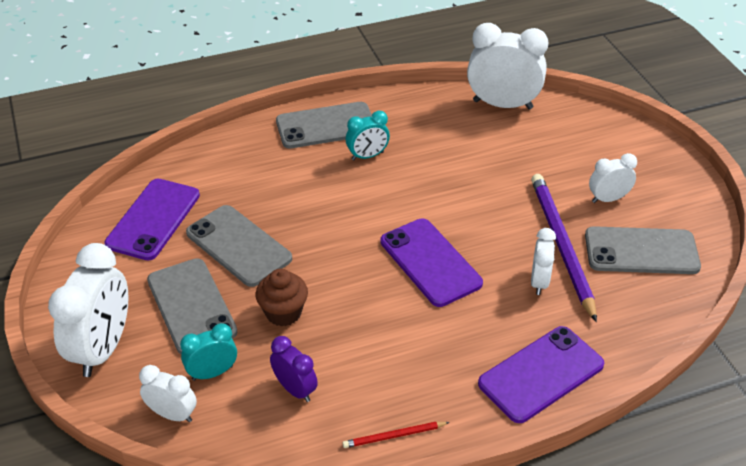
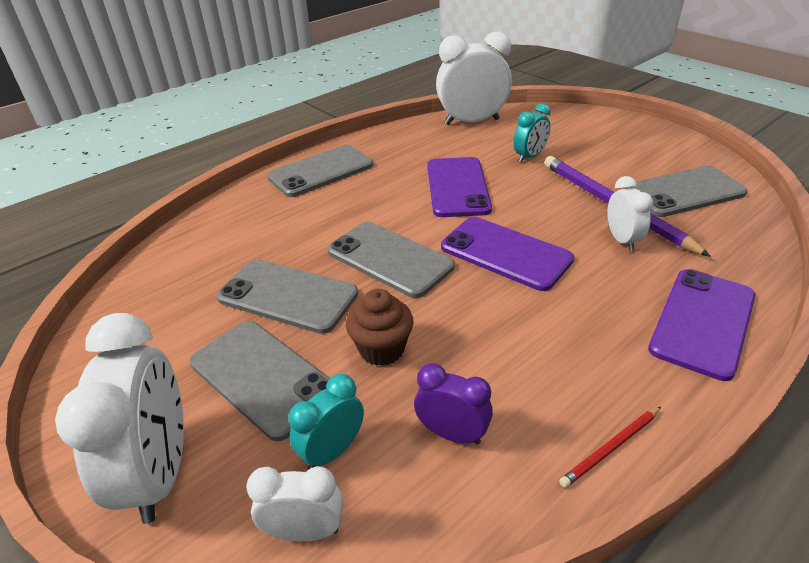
camera: 20 degrees left, 5 degrees down
(153, 219) = (170, 298): purple phone -> purple phone (457, 187)
(333, 237) = (389, 259): none -> grey phone
(367, 156) = (378, 184): turquoise clock -> turquoise clock (529, 157)
(608, 199) = (619, 163): white clock -> none

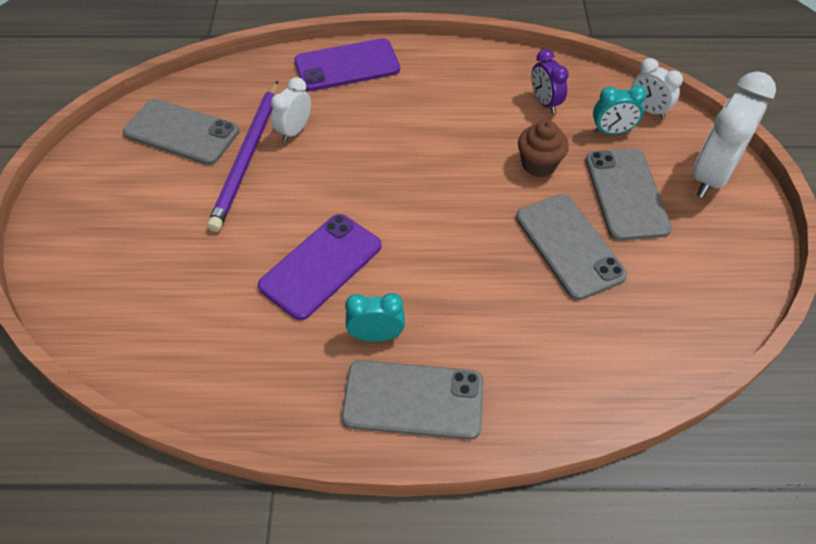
camera: 140 degrees left, 15 degrees up
(389, 259) = (465, 228): grey phone -> none
(472, 122) = (159, 363): white clock -> none
(505, 253) = (381, 174): purple phone -> none
(529, 157) = (206, 256): turquoise clock -> turquoise clock (376, 335)
(611, 448) = (479, 56): red pencil -> none

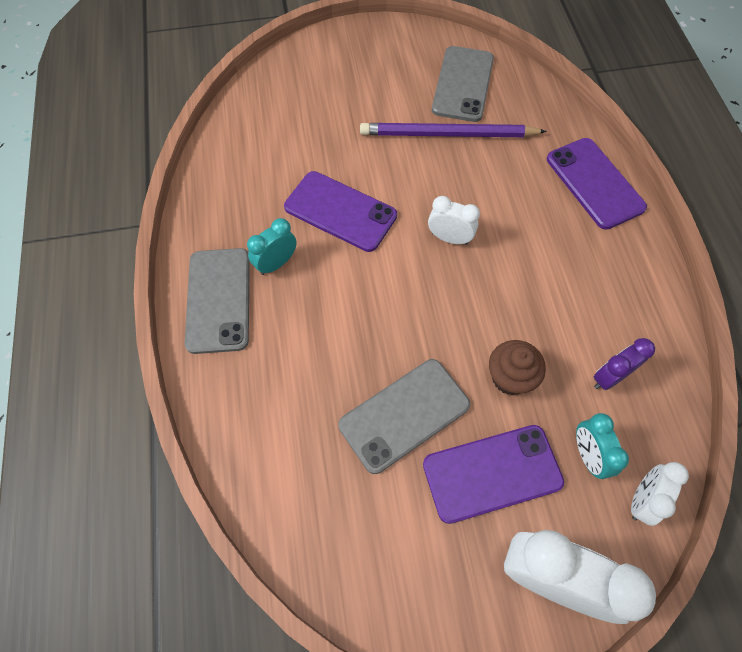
camera: 80 degrees right, 10 degrees up
(294, 131) = (490, 160): white clock -> white clock (449, 238)
(376, 335) = (276, 263): turquoise clock -> turquoise clock turned 120 degrees counterclockwise
(626, 194) = (492, 473): grey phone -> purple phone

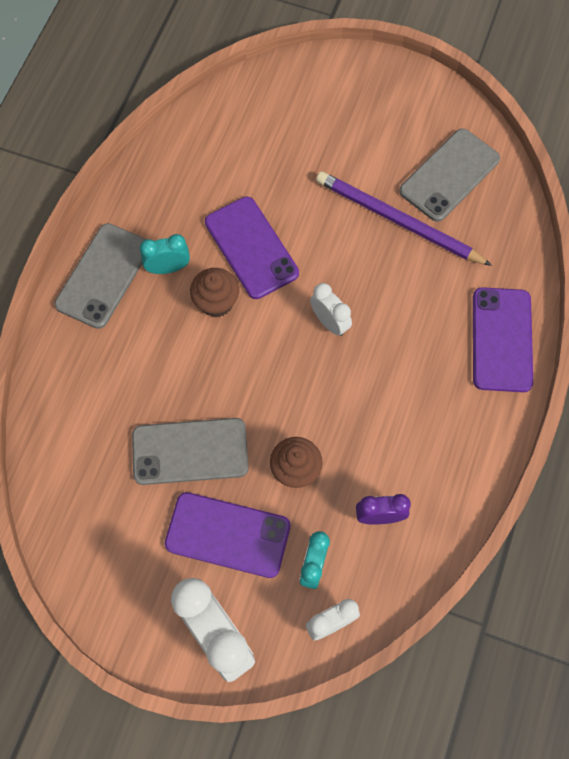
camera: 30 degrees right, 5 degrees up
(340, 271) = (216, 302): none -> brown cupcake

